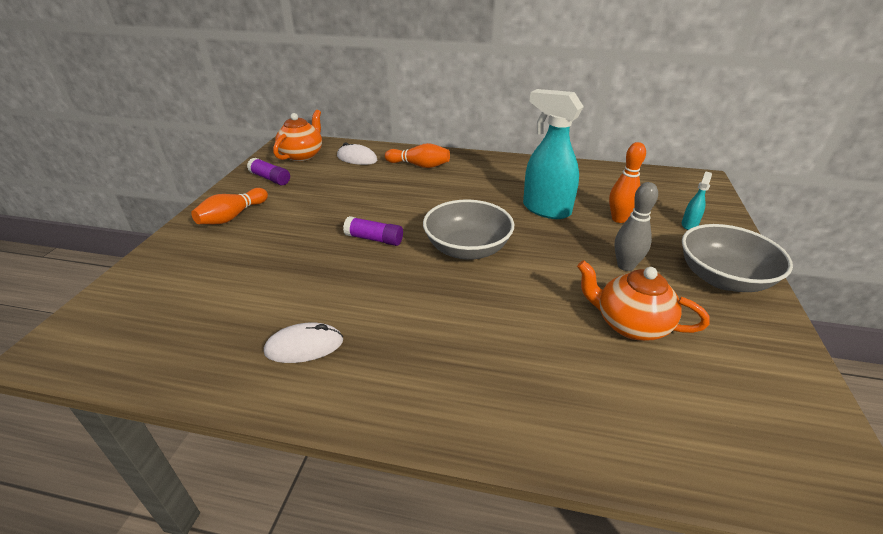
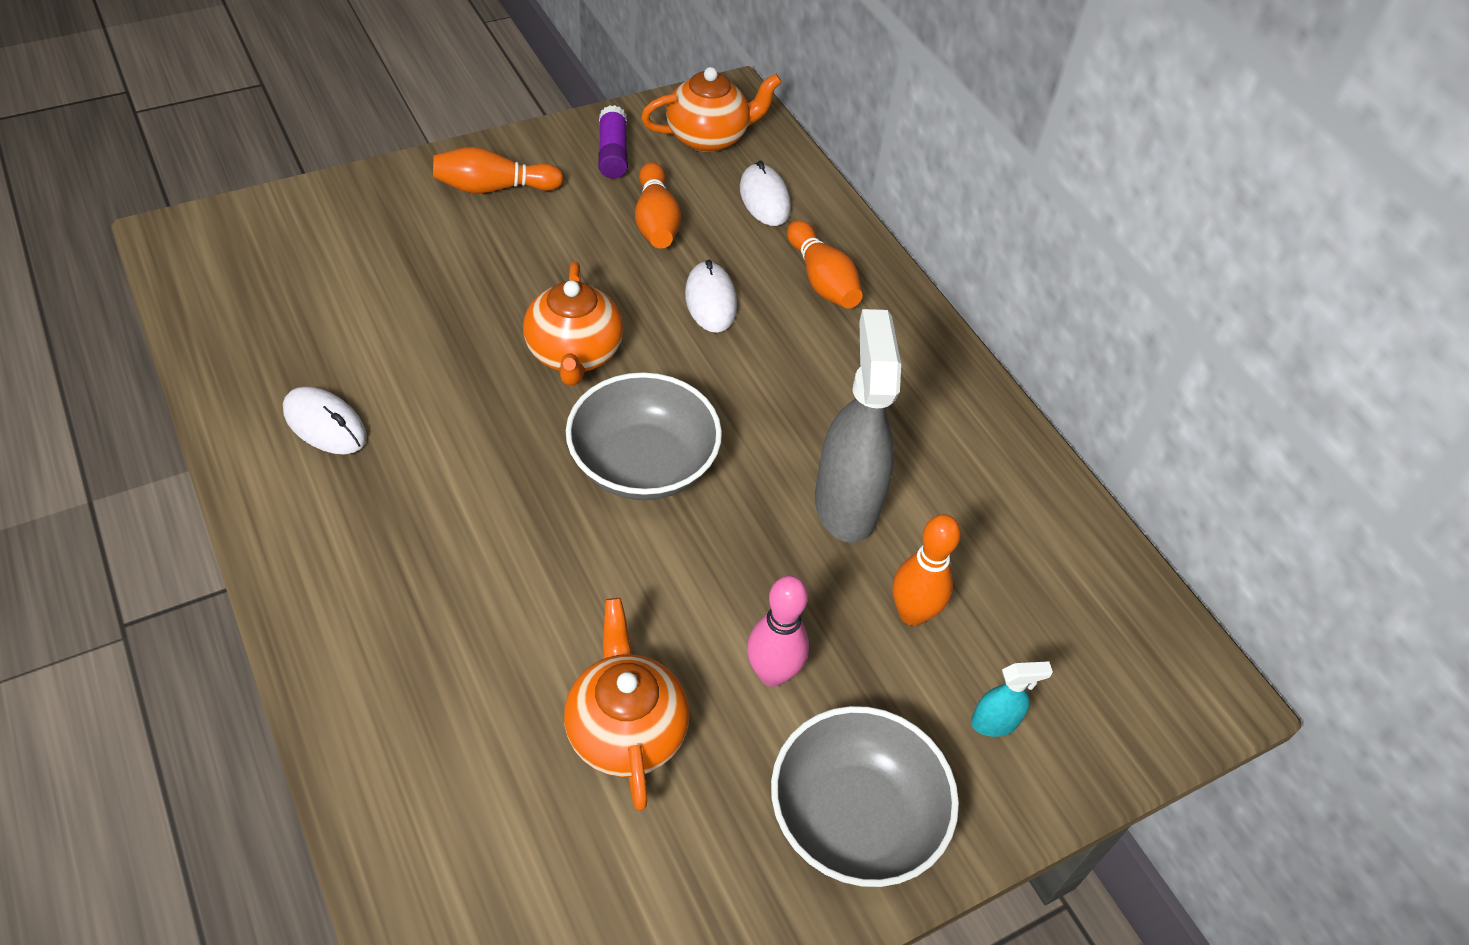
camera: 45 degrees right, 15 degrees up
(328, 185) = (656, 221): none -> orange bowling pin
(374, 239) = (574, 354): purple glue stick -> orange teapot
(394, 192) = (710, 300): none -> white mouse
(545, 209) = (846, 504): turquoise spray bottle -> grey spray bottle
(625, 266) = (772, 673): grey bowling pin -> pink bowling pin

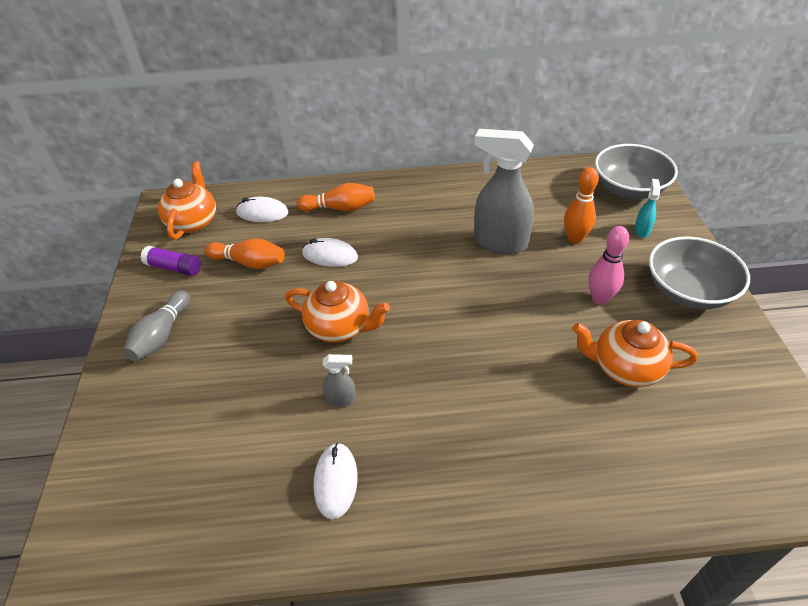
camera: 60 degrees left, 5 degrees down
(325, 424) = (336, 481): white mouse -> white mouse turned 60 degrees counterclockwise
(450, 393) = (341, 399): none -> grey spray bottle
(493, 188) = (161, 335): orange bowling pin -> grey bowling pin
(643, 464) = (442, 316): grey bowl -> grey bowl (629, 189)

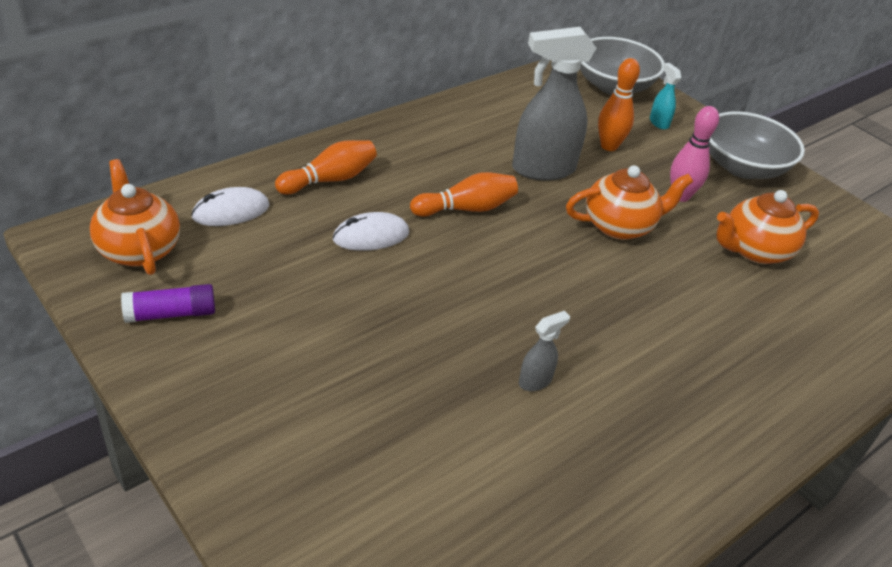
camera: 40 degrees left, 5 degrees down
(161, 335) = (242, 400): grey bowling pin -> none
(249, 263) = (275, 275): orange bowling pin -> orange bowling pin (466, 208)
(336, 481) = (609, 462): white mouse -> none
(340, 327) = (460, 309): orange teapot -> orange teapot (620, 226)

